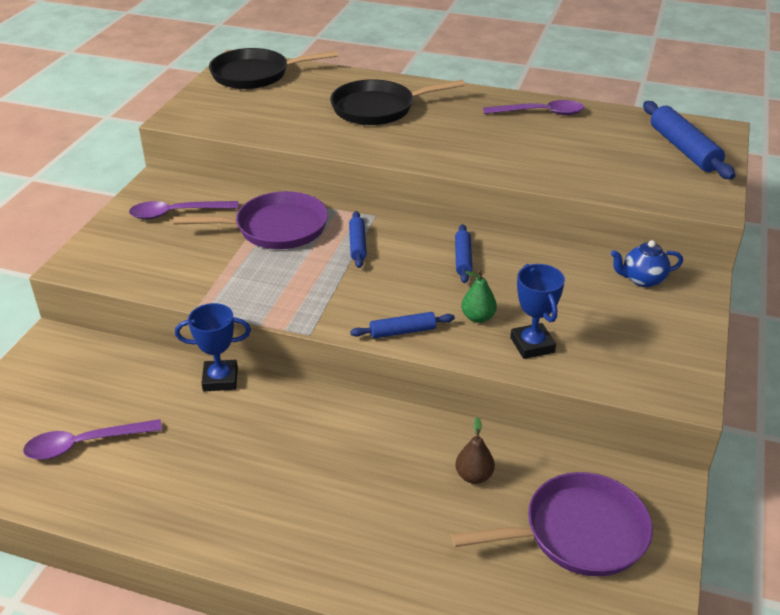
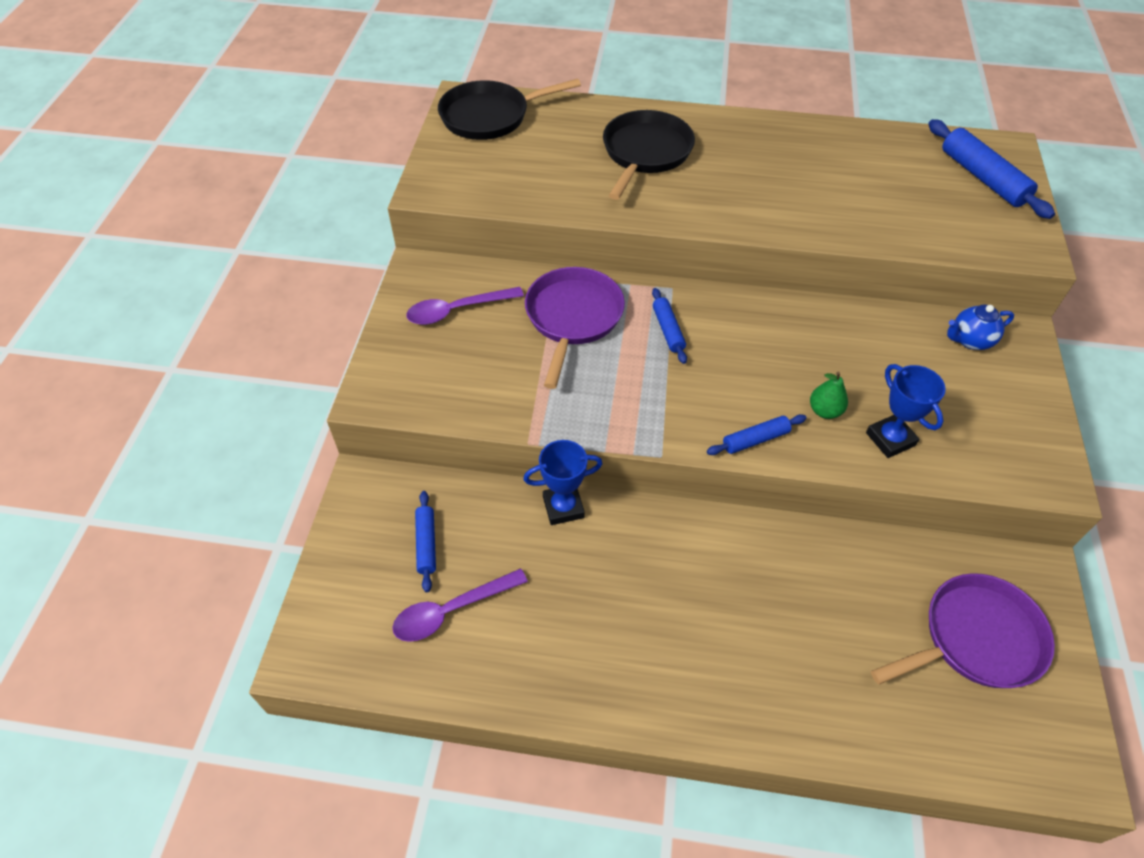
camera: 10 degrees left, 15 degrees up
(275, 228) = (573, 318): purple pan -> purple pan turned 60 degrees counterclockwise
(378, 108) = (645, 153): black pan -> black pan turned 135 degrees clockwise
(463, 259) = (783, 335): blue rolling pin -> blue rolling pin (426, 544)
(474, 476) = (857, 588): brown pear -> none
(540, 113) = (820, 142): purple spoon -> none

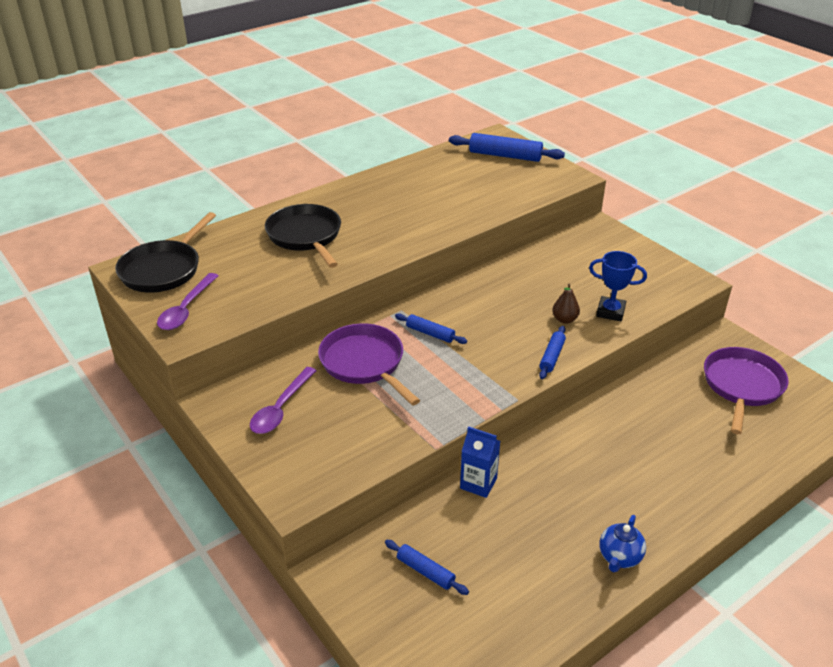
camera: 45 degrees left, 15 degrees down
(451, 610) = (493, 593): purple spoon -> purple spoon (186, 309)
(563, 507) = (478, 483): blue trophy -> blue carton
(824, 411) = (564, 319): green pear -> brown pear
(970, 340) = (583, 243): blue teapot -> blue teapot (619, 557)

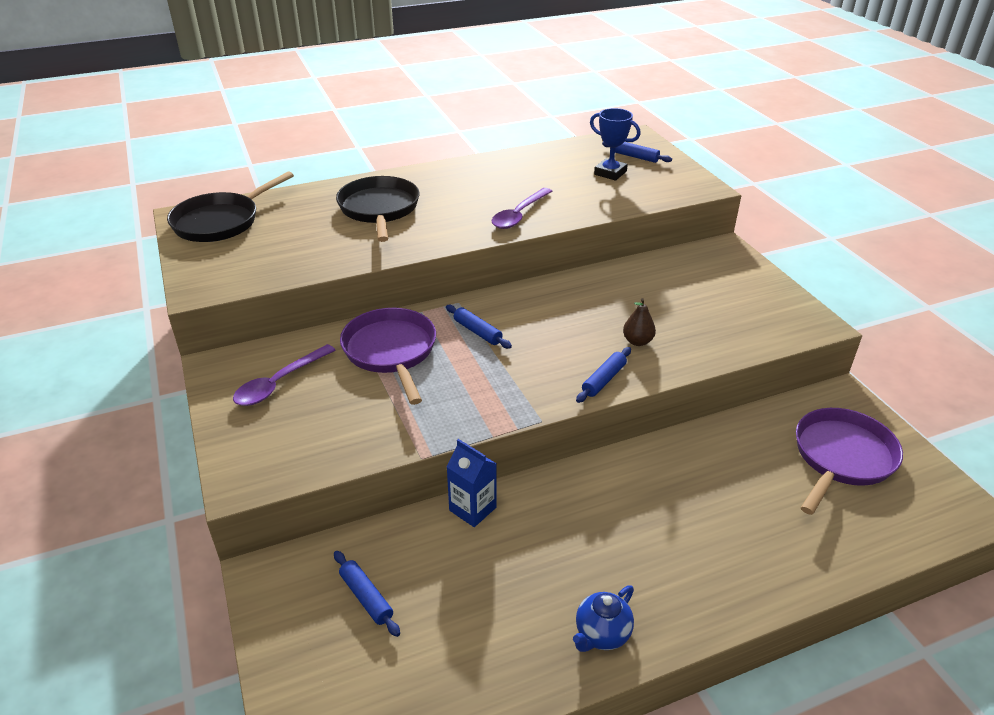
camera: 15 degrees right, 0 degrees up
(186, 309) = (219, 263): purple spoon -> purple spoon (519, 215)
(505, 156) = (635, 157): blue rolling pin -> blue rolling pin, size x0.57
(610, 312) = (696, 341): blue trophy -> blue trophy (610, 173)

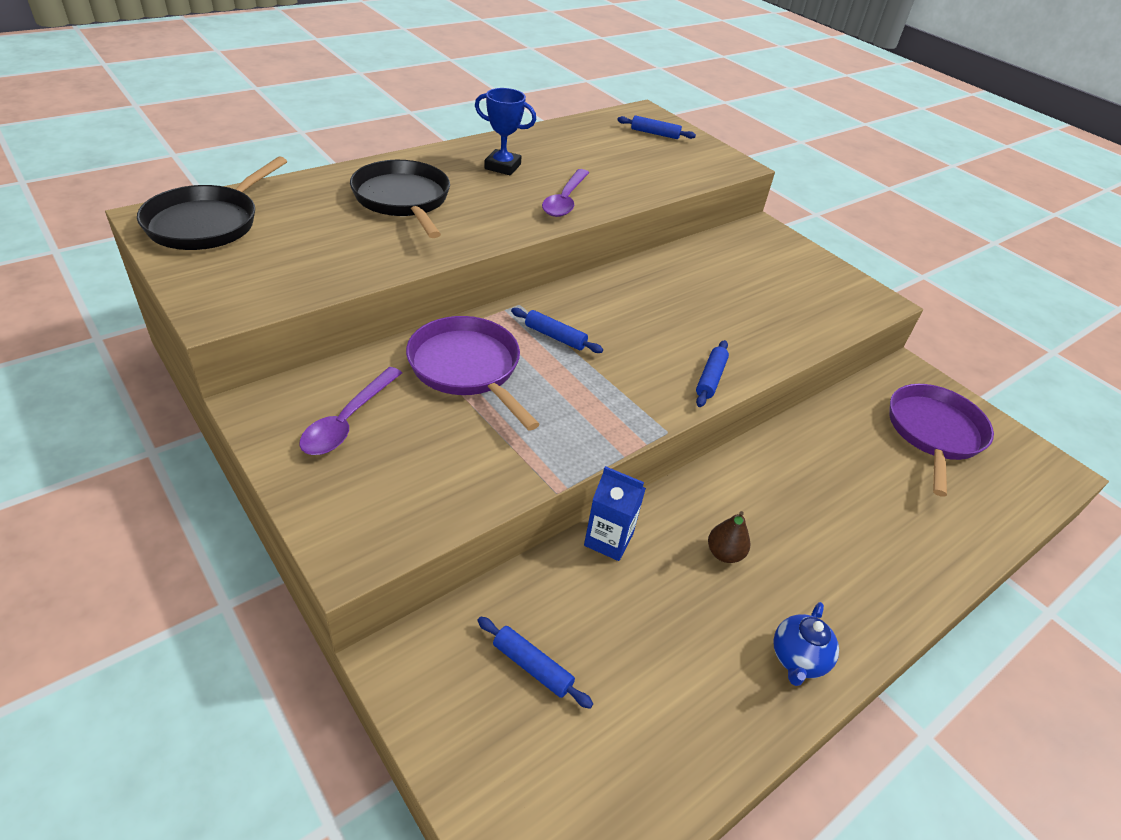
camera: 20 degrees left, 5 degrees up
(610, 173) = (638, 151): blue trophy -> blue trophy (502, 166)
(637, 341) = (725, 333): brown pear -> brown pear (724, 553)

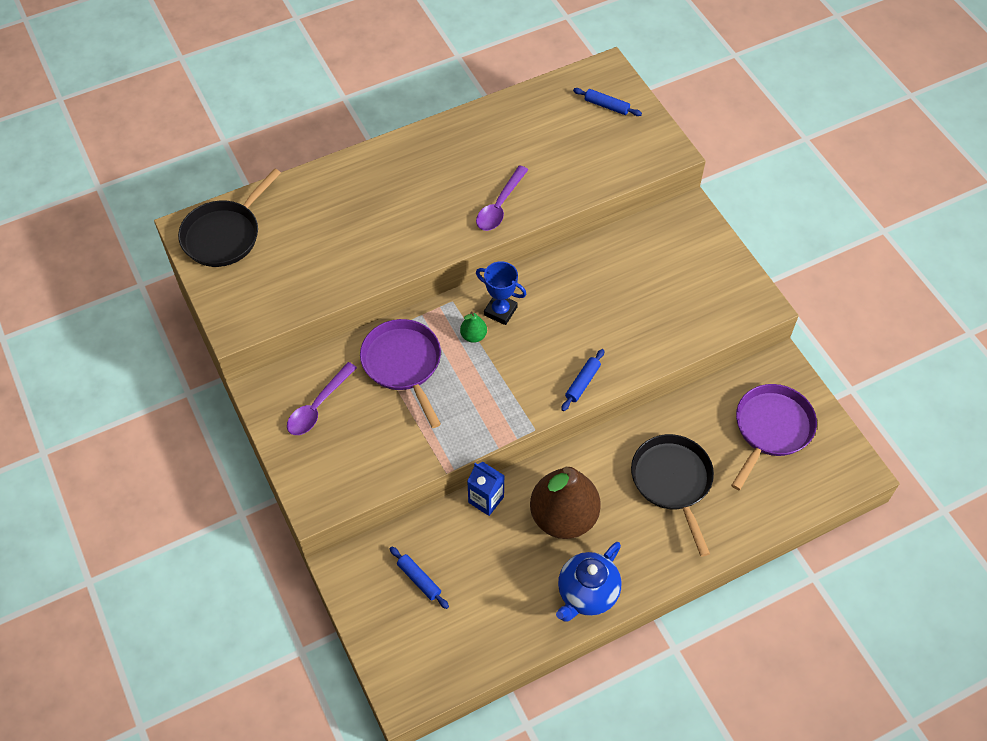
camera: 15 degrees right, 15 degrees up
(403, 200) = (368, 206): black pan -> black pan (672, 482)
(502, 166) = (455, 160): blue trophy -> blue trophy (500, 311)
(555, 336) = (473, 336): blue rolling pin -> green pear
(724, 553) = (563, 517): brown pear -> brown pear, size x2.46
(797, 659) = (587, 594): blue teapot -> blue teapot, size x1.59

